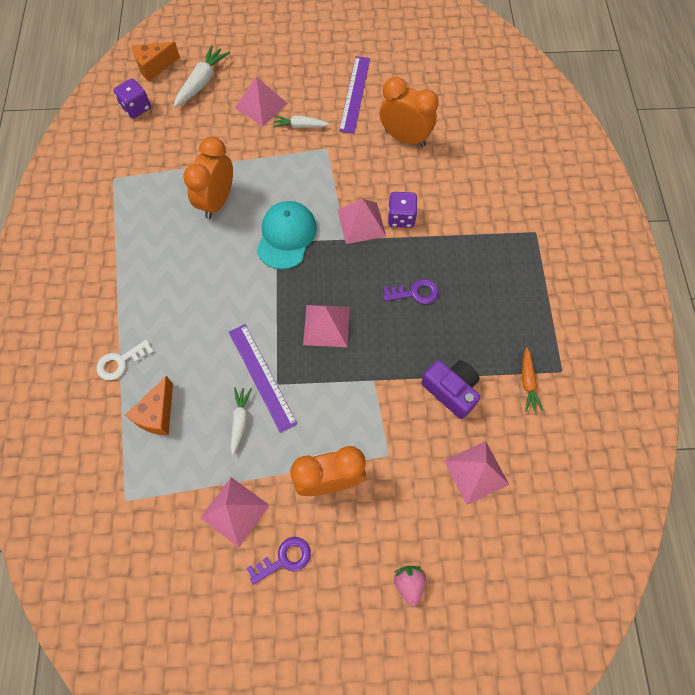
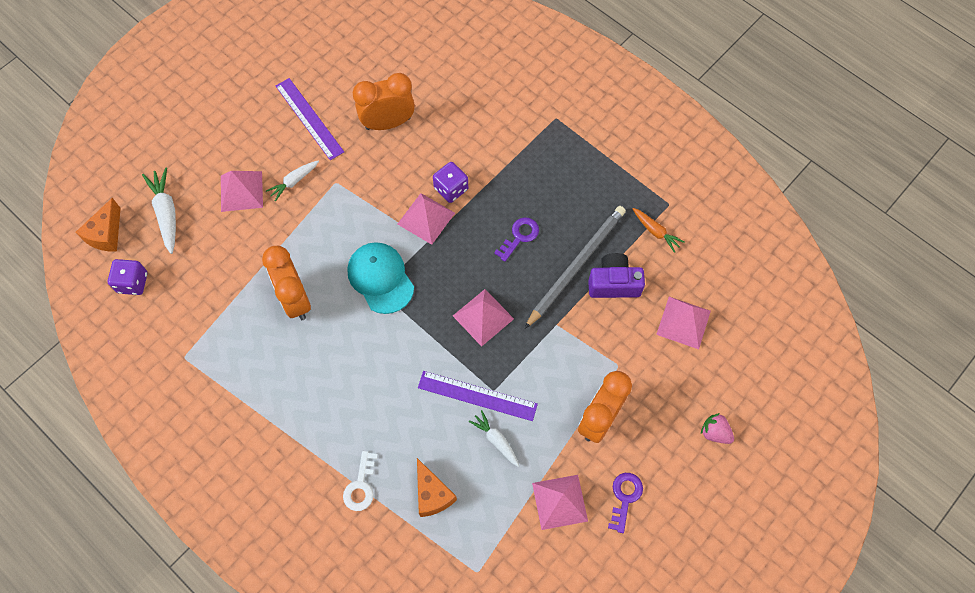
camera: 45 degrees left, 0 degrees up
(435, 351) = (576, 266): none -> grey pencil

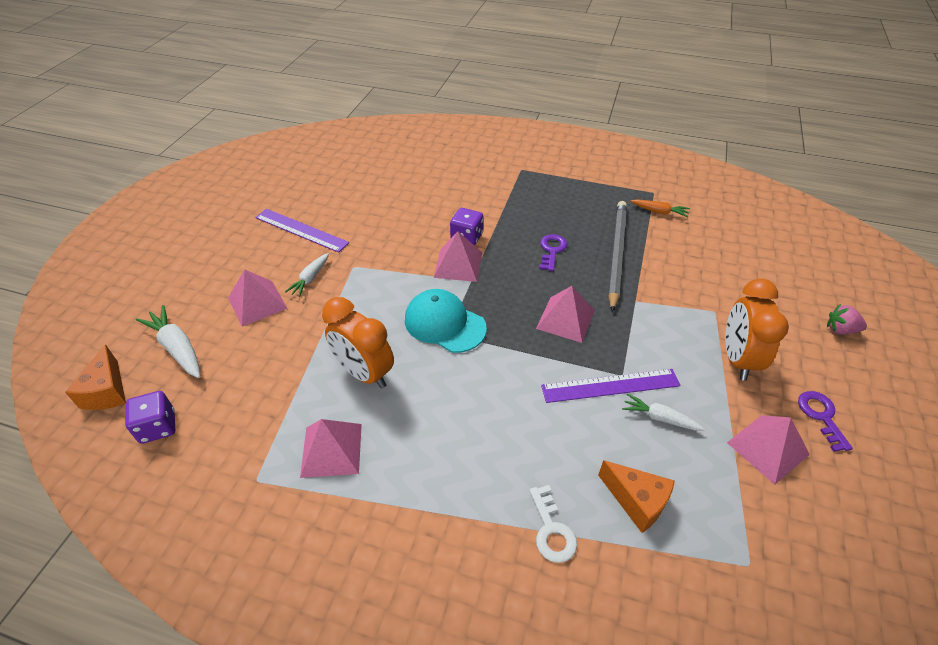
camera: 25 degrees left, 20 degrees down
(388, 123) = (379, 212): orange clock -> none
(614, 283) = (657, 255): purple camera -> none
(683, 322) = (737, 261): pink pyramid -> pink pyramid (332, 450)

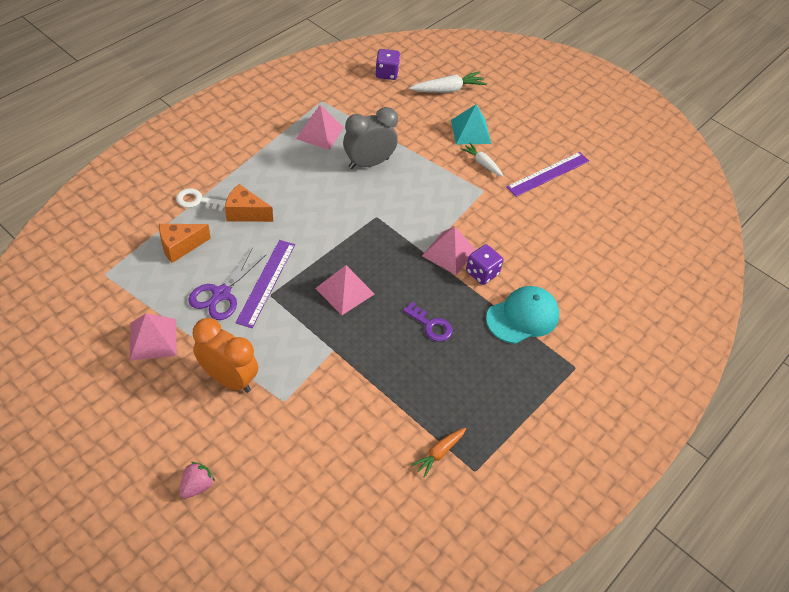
camera: 110 degrees right, 5 degrees up
(107, 391) = (428, 59): orange cheese -> orange cheese (245, 213)
(257, 303) = (470, 131): pink pyramid -> turquoise pyramid
(364, 373) = (368, 163): orange clock -> grey clock
(444, 324) = (387, 218): turquoise cap -> turquoise cap (522, 317)
(616, 254) = (398, 372): grey pencil -> none
(659, 418) = (221, 294): white carrot -> purple scissors
(821, 416) = (145, 393): purple key -> none

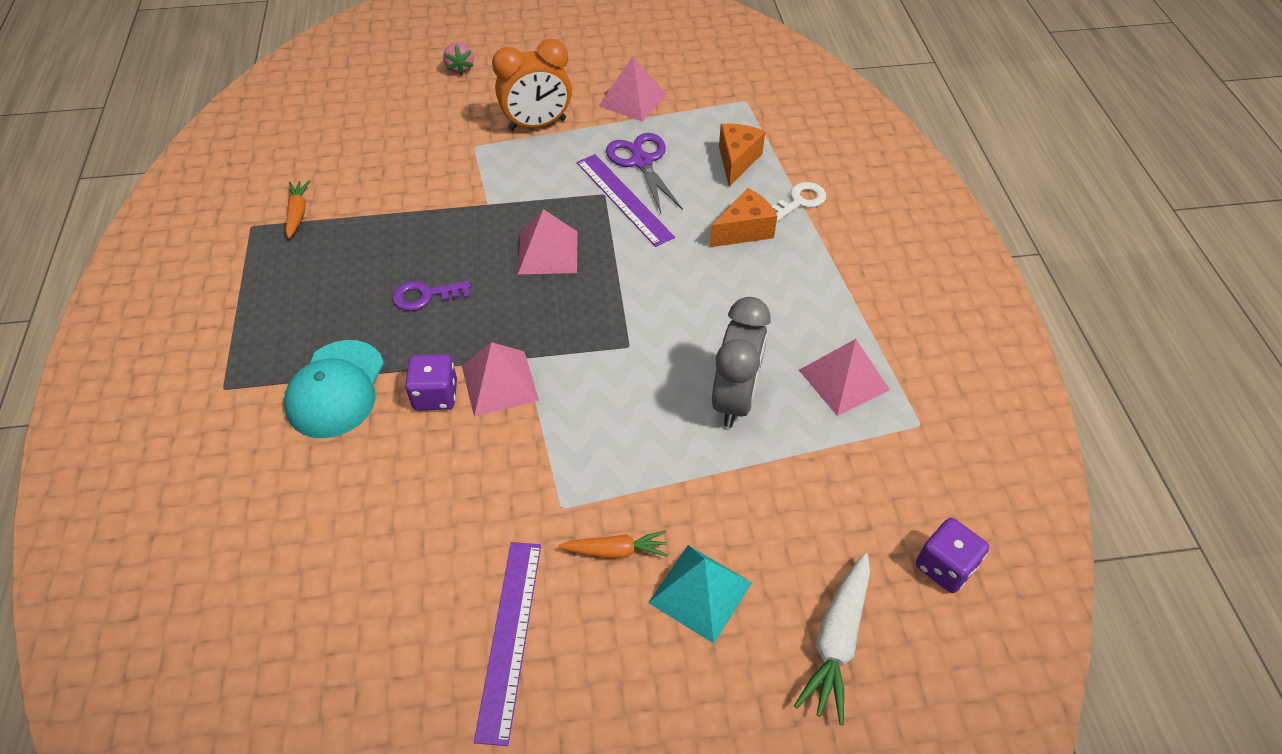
camera: 135 degrees right, 0 degrees up
(482, 163) = (616, 550): white carrot -> orange carrot

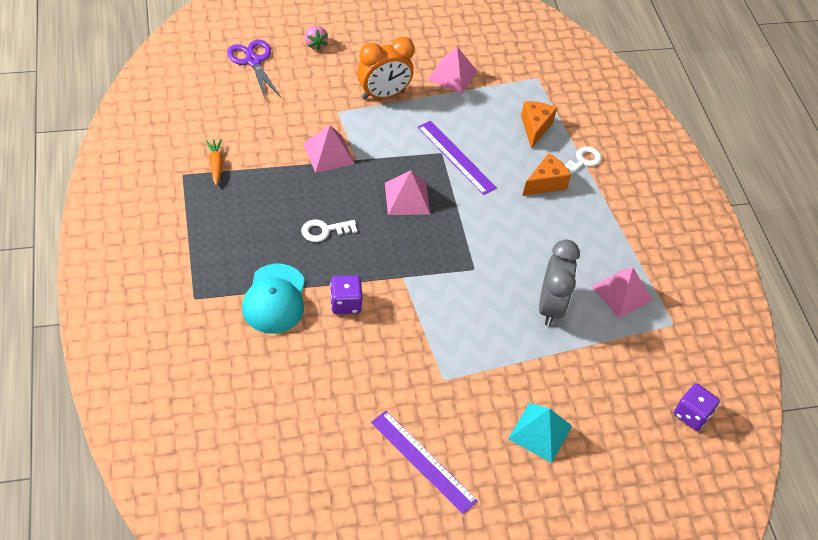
camera: 10 degrees left, 0 degrees up
(425, 296) = (324, 230): purple key -> white key
(499, 383) = (388, 295): pink pyramid -> pink pyramid (328, 153)
(509, 637) = (423, 461): purple ruler -> purple ruler turned 45 degrees counterclockwise
(616, 550) = (483, 407): orange carrot -> none
(642, 162) = (465, 127): purple scissors -> purple scissors (253, 61)
(836, 642) = (627, 461): white carrot -> none

